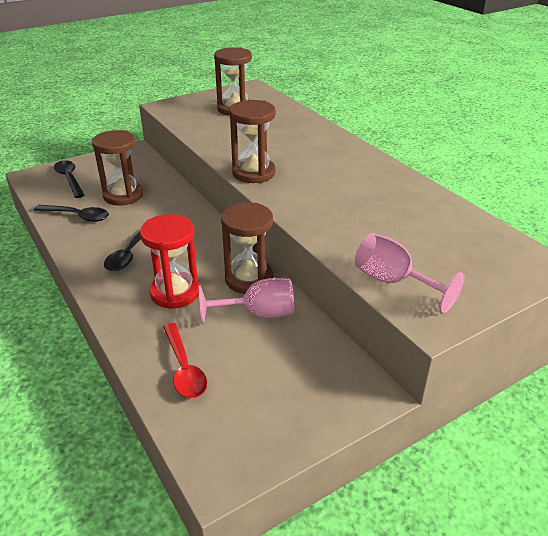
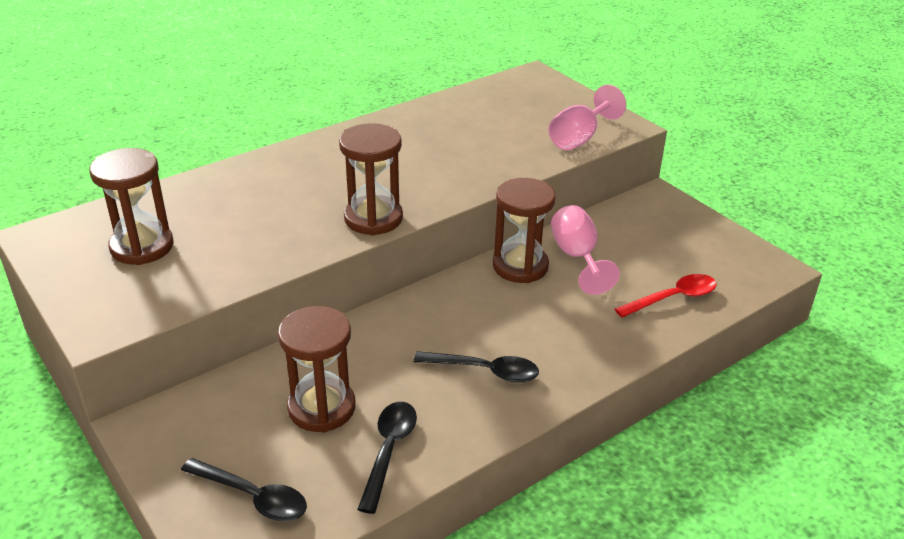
camera: 95 degrees left, 0 degrees up
(69, 179) = (252, 497): black spoon -> black spoon turned 120 degrees counterclockwise
(175, 292) = (558, 319): red hourglass -> none

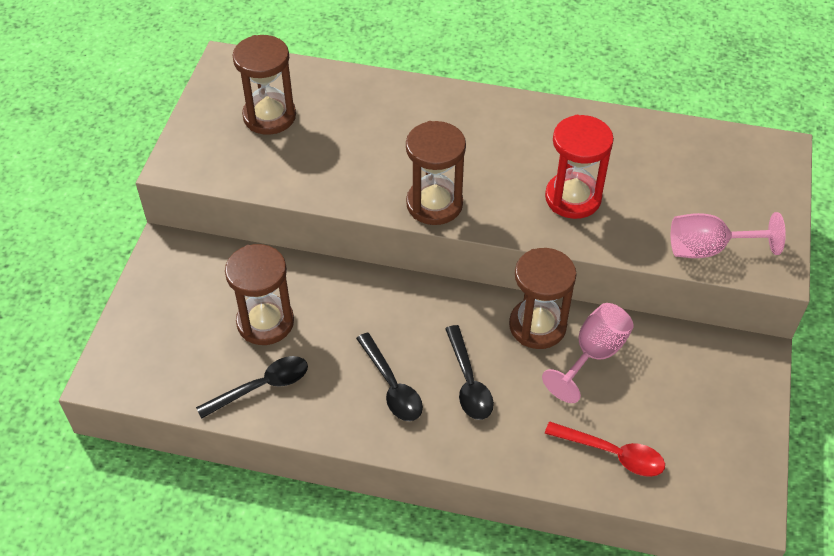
camera: 50 degrees right, 15 degrees up
(252, 497) = (161, 347): black spoon -> black spoon (468, 382)
(460, 161) = (573, 198): none -> red hourglass

